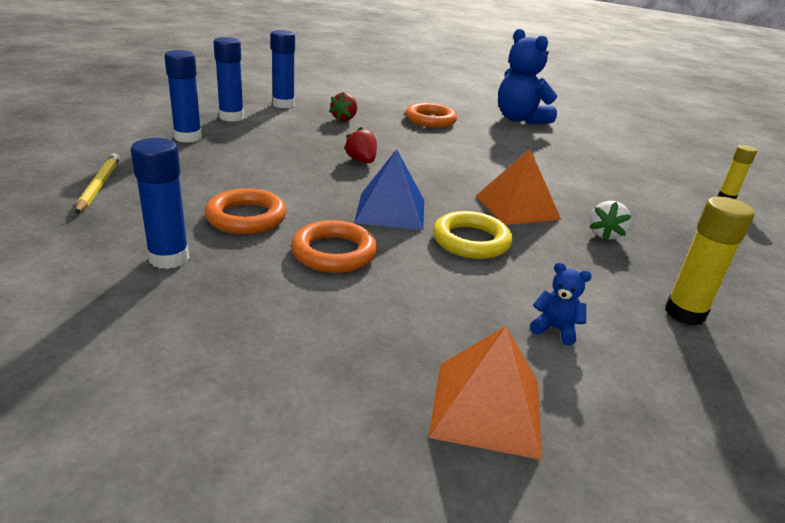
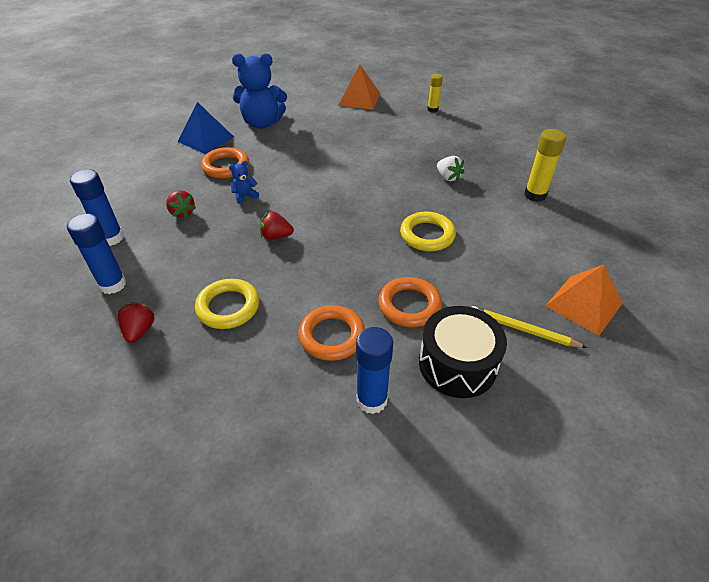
camera: 55 degrees left, 15 degrees up
(99, 185) = (207, 423): yellow pencil -> yellow pencil (523, 329)
(188, 137) = (140, 330): blue glue stick -> red strawberry
(244, 162) = (228, 307): none -> yellow ring
(261, 305) = (457, 364): none -> black drum
(391, 210) = (366, 254): blue pyramid -> blue pyramid (205, 139)
(517, 207) = (396, 194): orange pyramid -> orange pyramid (359, 99)
(555, 329) = (531, 247): blue teddy bear -> blue teddy bear (245, 196)

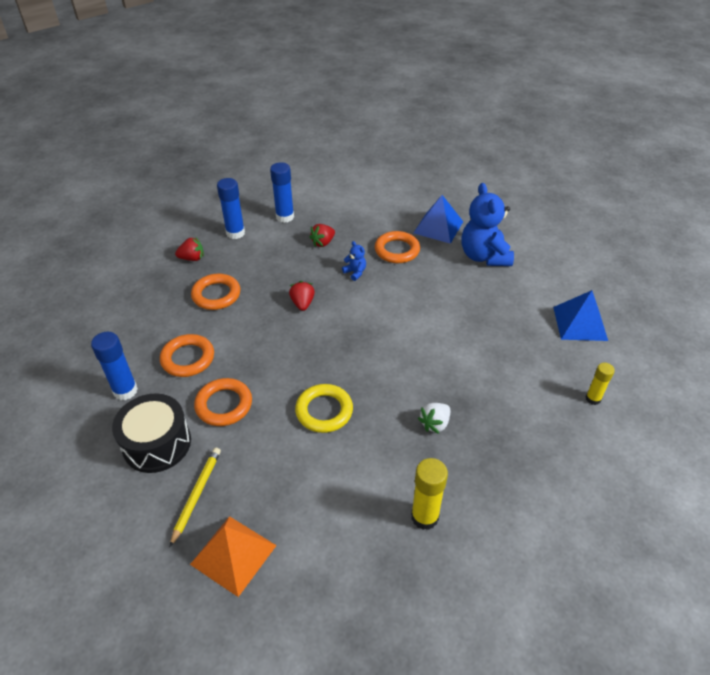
camera: 80 degrees right, 0 degrees up
(228, 307) = (216, 295): yellow ring -> orange ring
(359, 99) = (580, 323): orange pyramid -> blue pyramid

